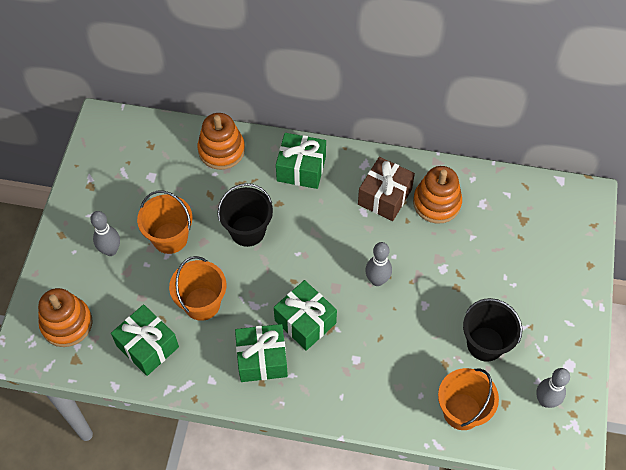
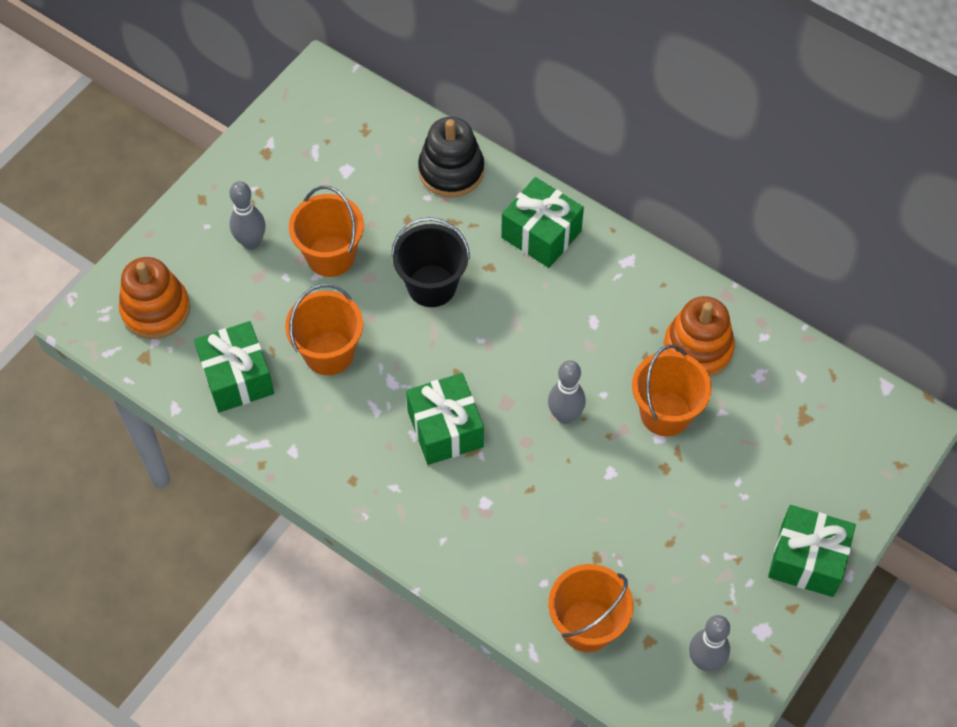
camera: 25 degrees right, 0 degrees up
(221, 150) = (451, 171): orange stacking toy -> black stacking toy
(262, 359) = (367, 452): green gift -> green gift (807, 560)
(384, 197) = (632, 313): brown gift -> none
(438, 252) = (665, 413): none -> orange bucket
(485, 344) = (664, 555): black bucket -> none

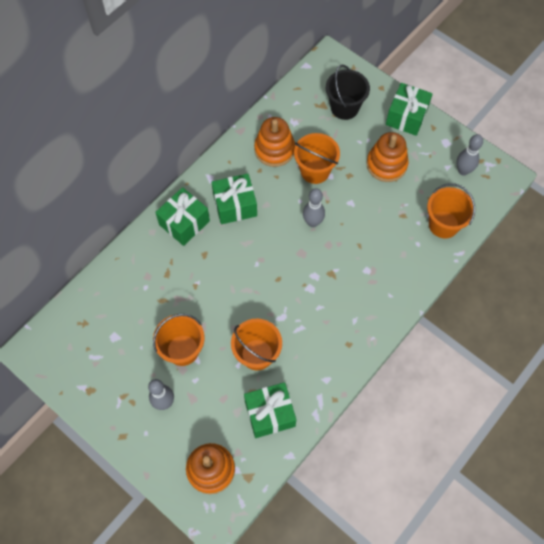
camera: 85 degrees left, 5 degrees up
(431, 286) = (214, 289): black bucket -> black bucket (344, 107)
(445, 429) = (317, 288): green gift -> green gift (235, 205)
(451, 171) = (127, 271): black stacking toy -> none
(697, 528) = (386, 164): none -> orange stacking toy

